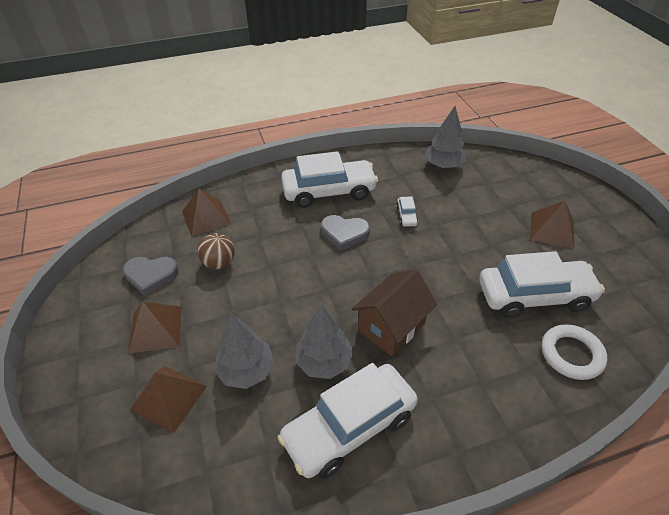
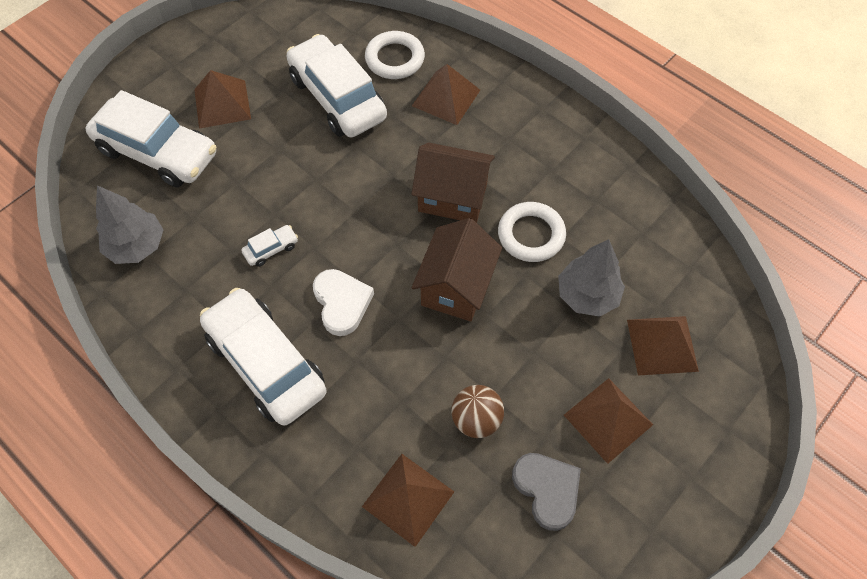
camera: 120 degrees left, 15 degrees up
(314, 294) = (456, 287): none -> brown house
(324, 362) = (531, 235): grey tree -> white ring
(344, 233) = (342, 303): grey heart -> white heart
(349, 427) = (577, 186): white car -> white car (158, 152)
(505, 372) = (446, 98): none -> brown pyramid

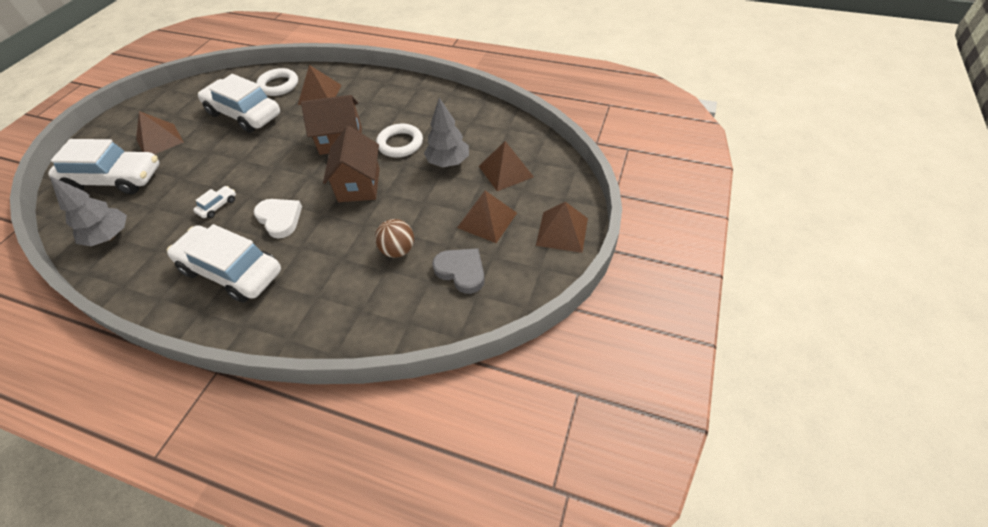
camera: 20 degrees left, 10 degrees down
(408, 498) = (364, 312): brown pyramid -> brown pyramid (562, 231)

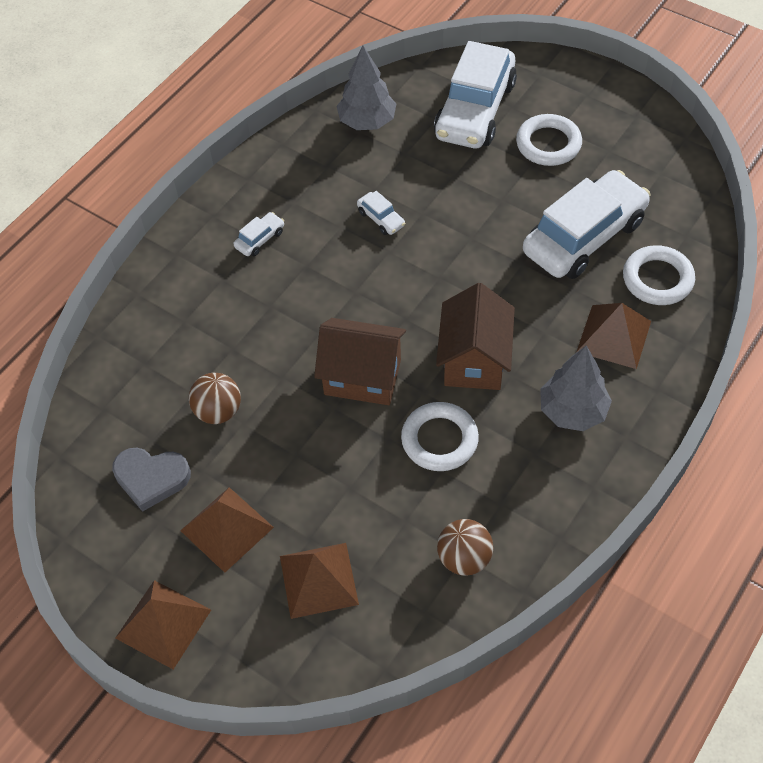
camera: 105 degrees right, 5 degrees up
(160, 140) = (548, 144): brown pyramid -> white ring
(232, 271) = (260, 239): white car -> white car, size x0.40
(280, 219) = (330, 284): white heart -> none
(448, 162) = (370, 501): grey tree -> grey tree (572, 411)
(461, 271) = (151, 478): grey heart -> grey heart turned 45 degrees clockwise
(472, 121) = (464, 558): none -> brown ball

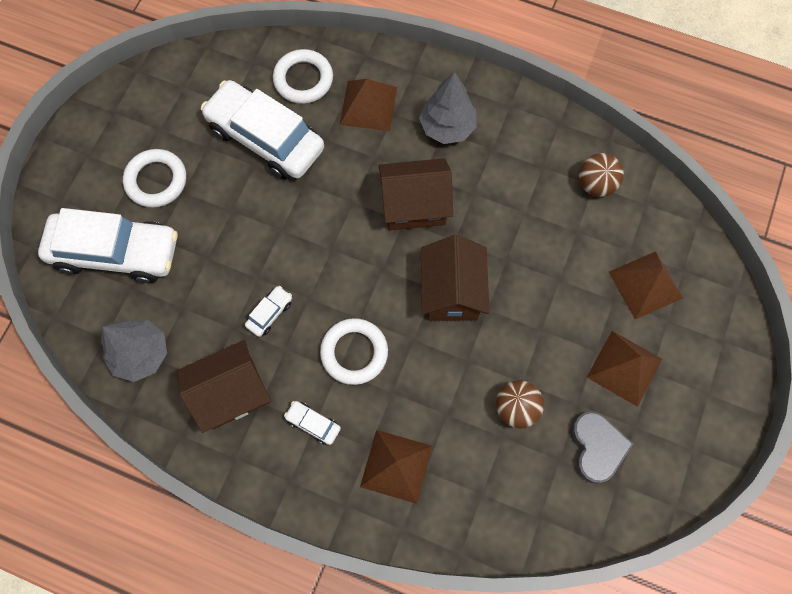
camera: 105 degrees left, 15 degrees up
(163, 623) = (719, 394): brown pyramid -> brown pyramid (396, 466)
(309, 182) = (232, 393): none -> brown house
(439, 440) = (498, 219): white ring -> white ring (354, 352)

